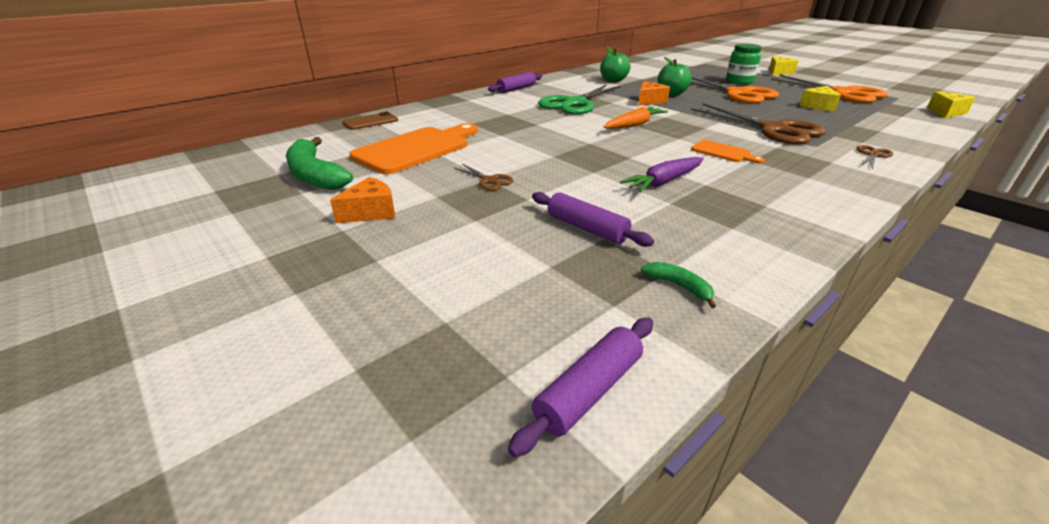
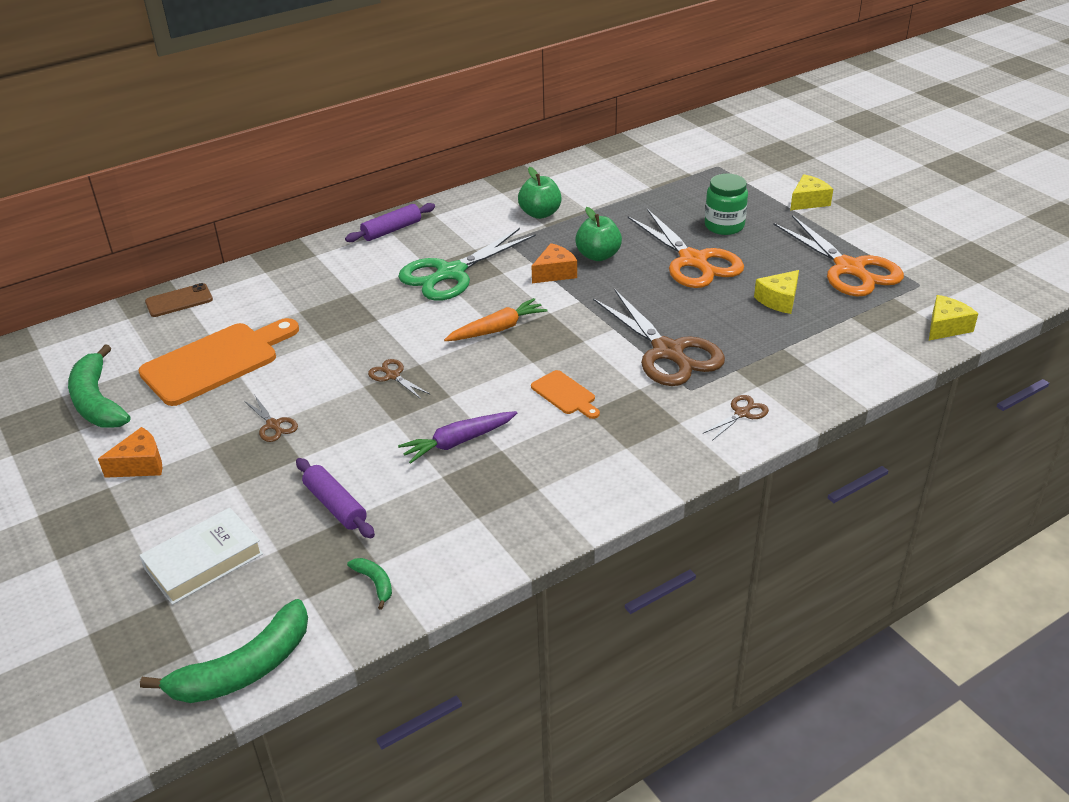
camera: 10 degrees right, 5 degrees up
(474, 282) = (204, 561): none -> white book
(573, 149) = (392, 375): none -> brown scissors
(589, 391) = (244, 669): purple rolling pin -> green banana

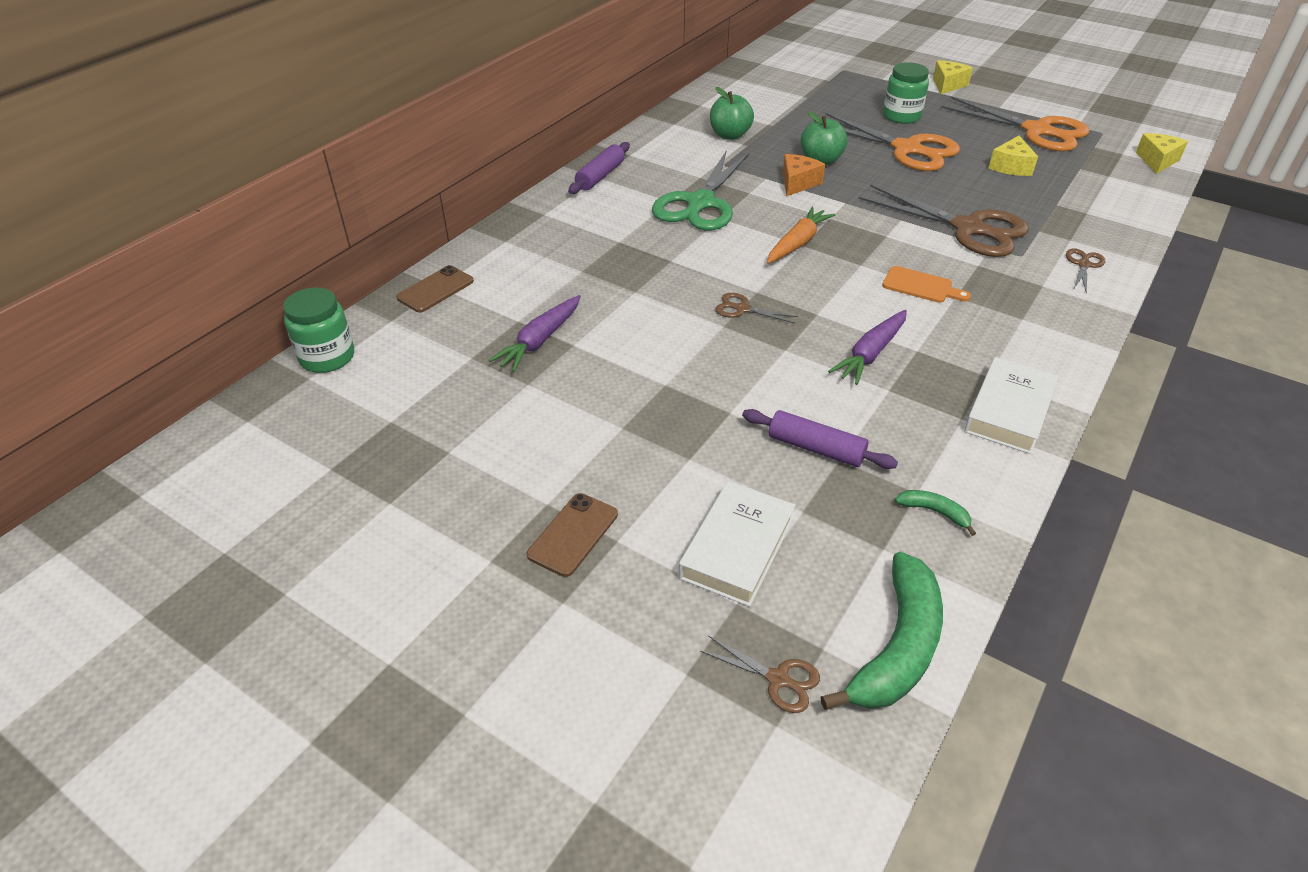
camera: 25 degrees left, 5 degrees up
(62, 336) = (327, 357): none -> green jar
(97, 402) = (442, 416): green banana -> none
(105, 514) = (573, 534): none -> brown phone
(140, 465) = (561, 469): orange cheese -> none
(215, 362) = (540, 340): orange cutting board -> purple carrot
(273, 425) = (669, 387): brown scissors -> brown scissors (778, 679)
(523, 523) = (1009, 411): none -> white book

